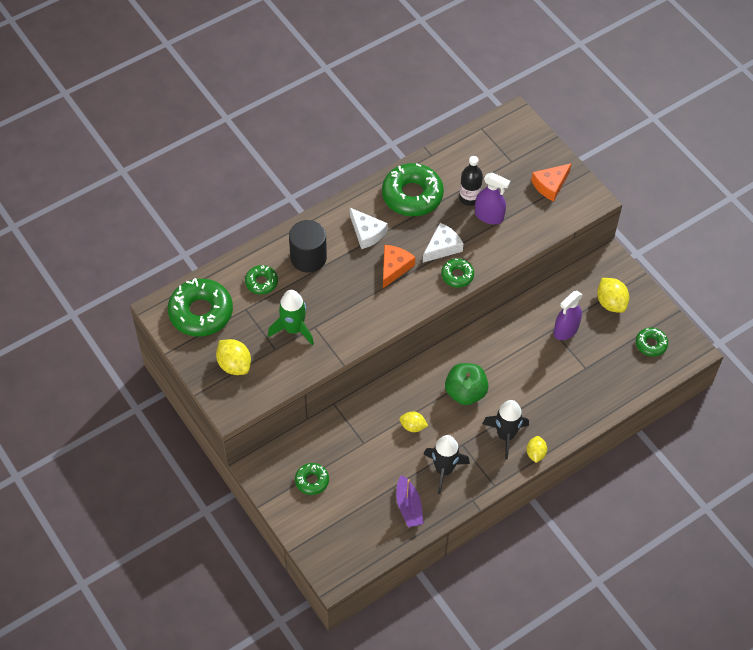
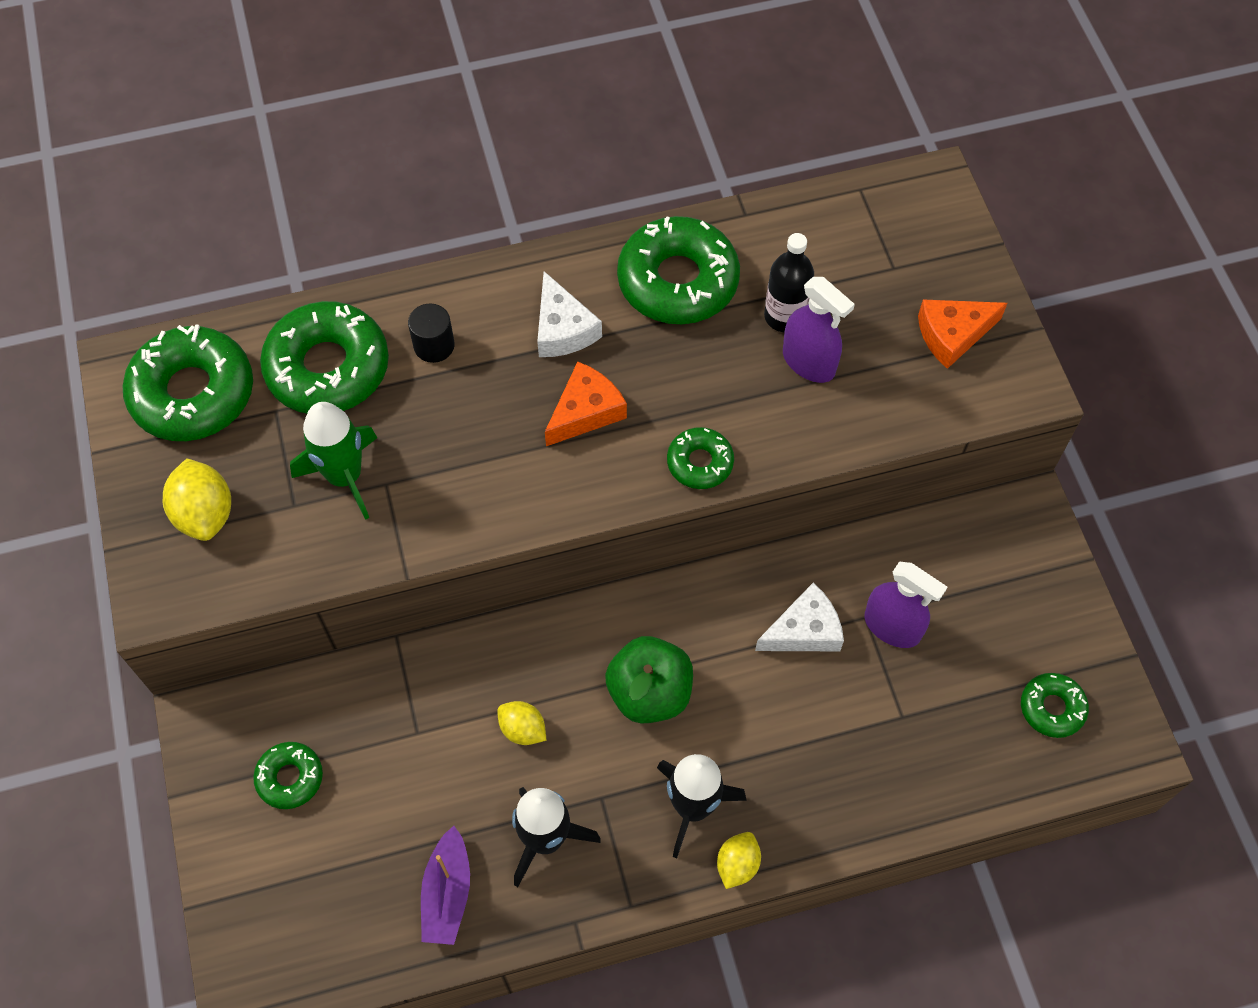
camera: 20 degrees right, 5 degrees up
(261, 282) = (328, 368): green donut -> green donut, size x1.93
(308, 258) = (434, 345): black cylinder -> black cylinder, size x0.57
(442, 247) = (693, 398): white cheese -> white cheese (804, 630)
(566, 330) = (892, 626): purple spray bottle -> purple spray bottle turned 120 degrees counterclockwise
(611, 303) = (1001, 598): yellow lemon -> none

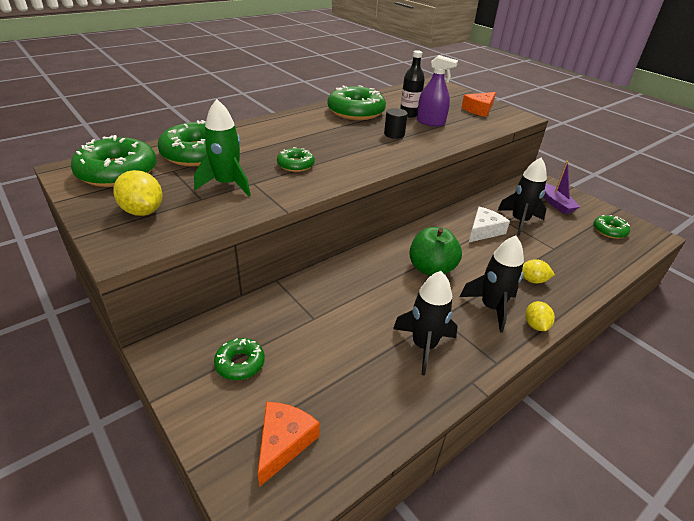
camera: 25 degrees left, 25 degrees down
(434, 345) = (252, 140): black cylinder -> black cylinder (394, 134)
(447, 893) = (382, 393): purple boat -> purple boat (555, 203)
(523, 729) = (375, 300): yellow lemon -> yellow lemon (532, 280)
(562, 329) = (314, 128): white cheese -> none
(585, 411) = (343, 147): orange cheese -> orange cheese (283, 443)
(700, 463) = (410, 152): green donut -> green donut (295, 165)
(892, 626) = (519, 221): purple spray bottle -> black rocket

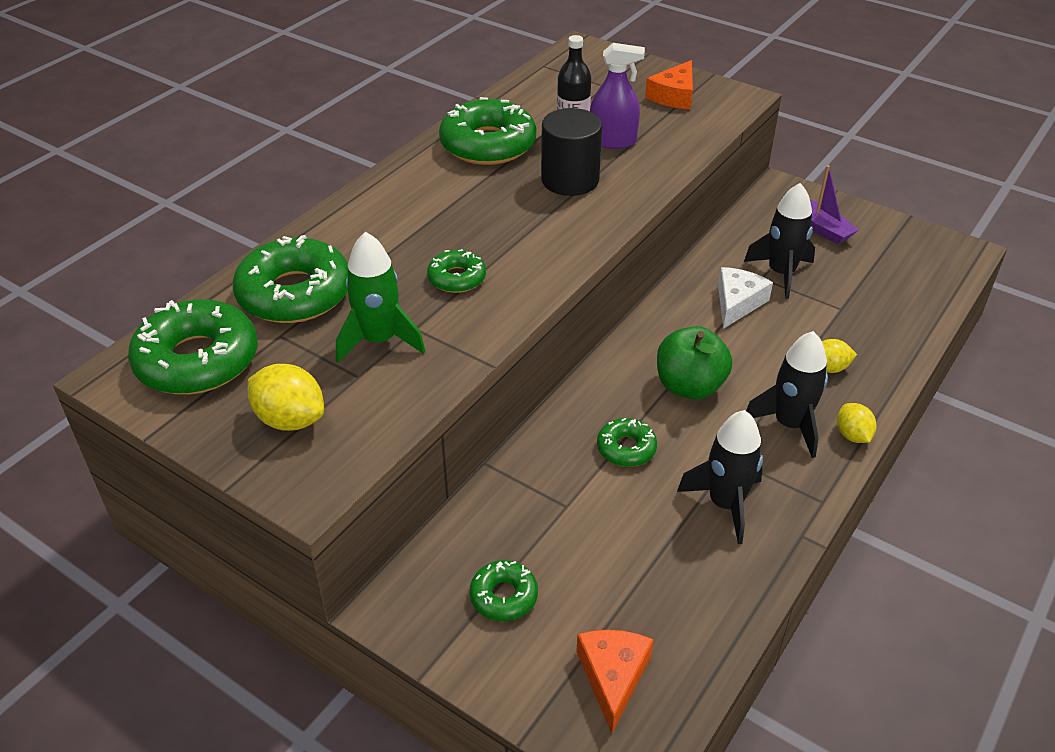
camera: 15 degrees left, 5 degrees up
(394, 134) = (570, 180): black cylinder -> black cylinder, size x1.75
(609, 231) = (905, 259): green donut -> green donut (626, 448)

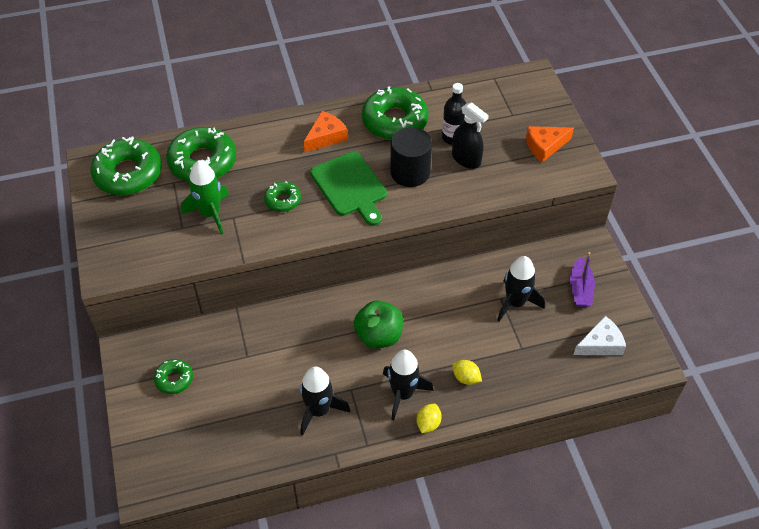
camera: 40 degrees right, 10 degrees up
(290, 419) = (133, 231): yellow lemon -> none
(521, 225) = (350, 186): none -> green cutting board
(612, 141) = (466, 159): purple spray bottle -> black spray bottle
(613, 677) = (177, 450): orange cheese -> orange cheese (326, 137)
(626, 448) = (307, 347): green donut -> none
(737, 303) = (466, 305): white cheese -> white cheese (600, 344)

